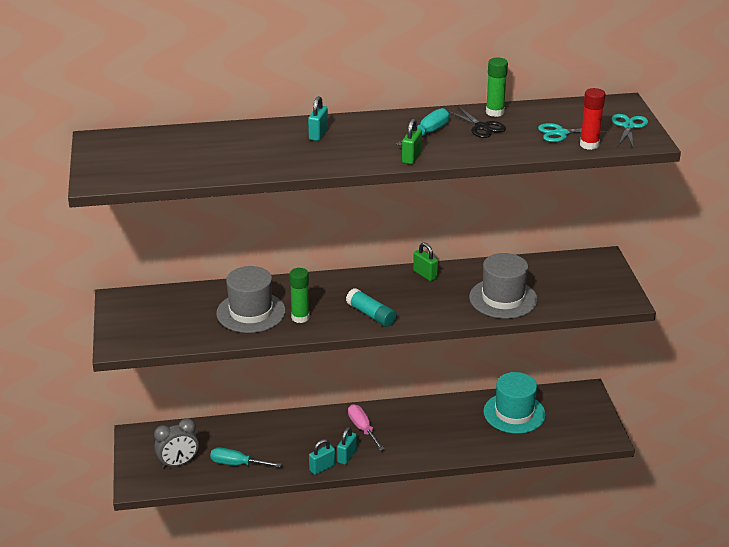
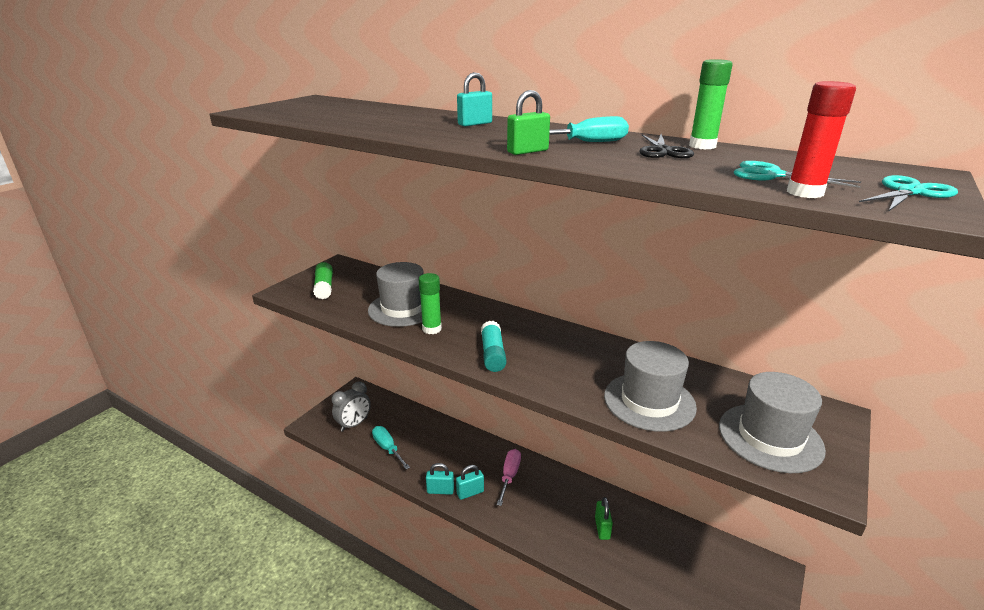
camera: 40 degrees right, 5 degrees down
(148, 326) = (324, 287): none -> green glue stick
(178, 463) = (354, 424): grey clock -> grey clock turned 60 degrees counterclockwise
(425, 274) = (592, 342): green padlock -> green padlock (602, 528)
(514, 413) = (666, 546): turquoise hat -> none
(583, 288) = (770, 437): none -> grey hat

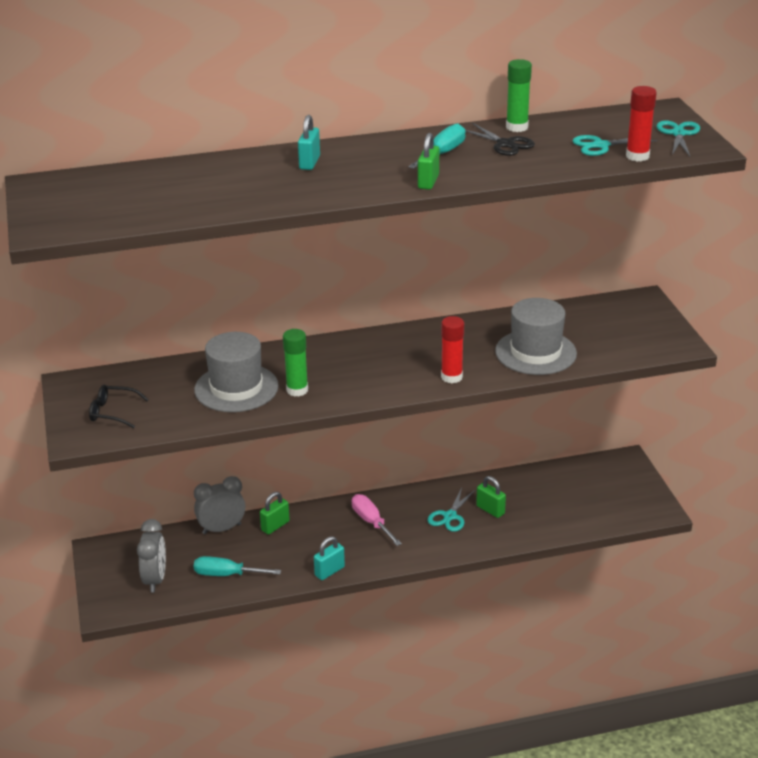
camera: 45 degrees left, 5 degrees up
(324, 287) = (113, 412): green glue stick -> black glasses
(424, 419) = (222, 529): none -> grey clock
(453, 437) = (275, 526): none -> green padlock
(470, 493) = (357, 555): turquoise padlock -> none
(493, 354) = (382, 381): turquoise glue stick -> none
(547, 380) = (451, 377): none -> red glue stick
(566, 511) = (450, 516): none -> turquoise scissors
(770, 437) = (627, 335): grey hat -> none

